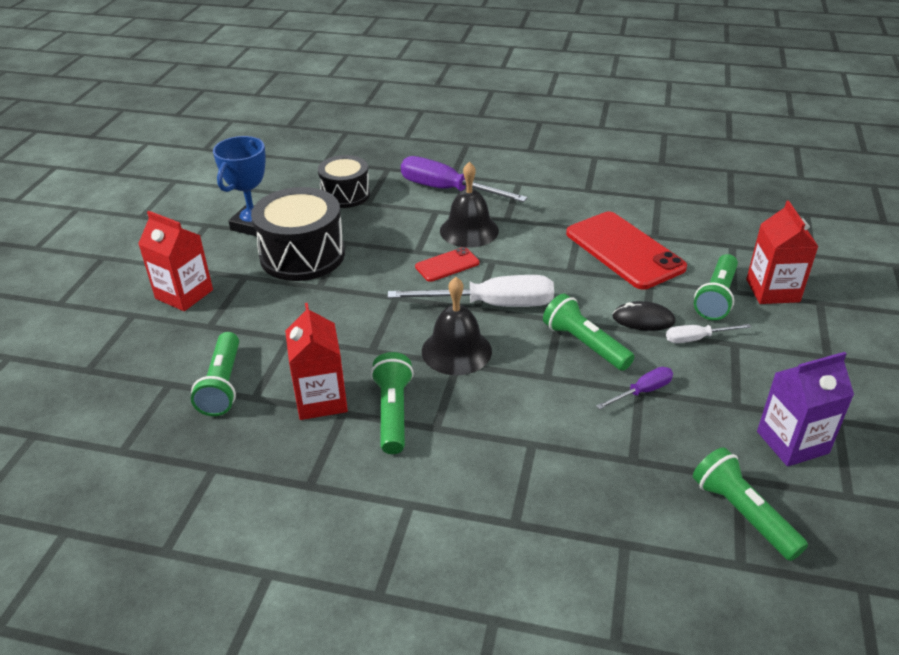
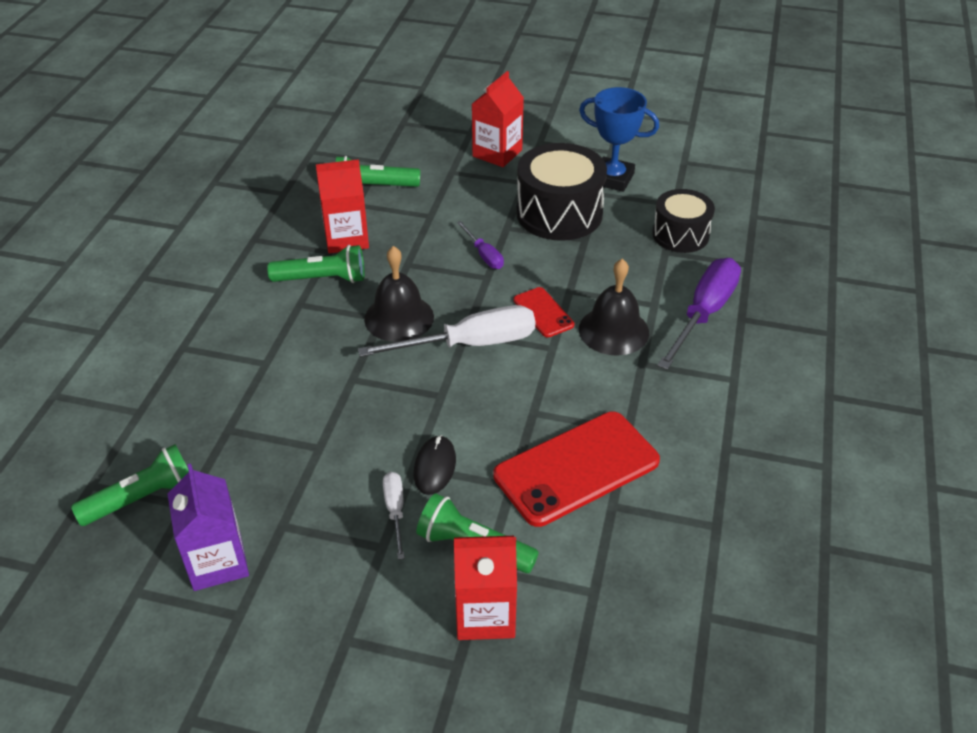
camera: 90 degrees right, 5 degrees up
(492, 305) = (470, 344): white screwdriver -> white screwdriver turned 105 degrees counterclockwise
(585, 344) = (396, 412): green flashlight -> none
(642, 392) = (317, 449): purple screwdriver -> purple screwdriver (484, 255)

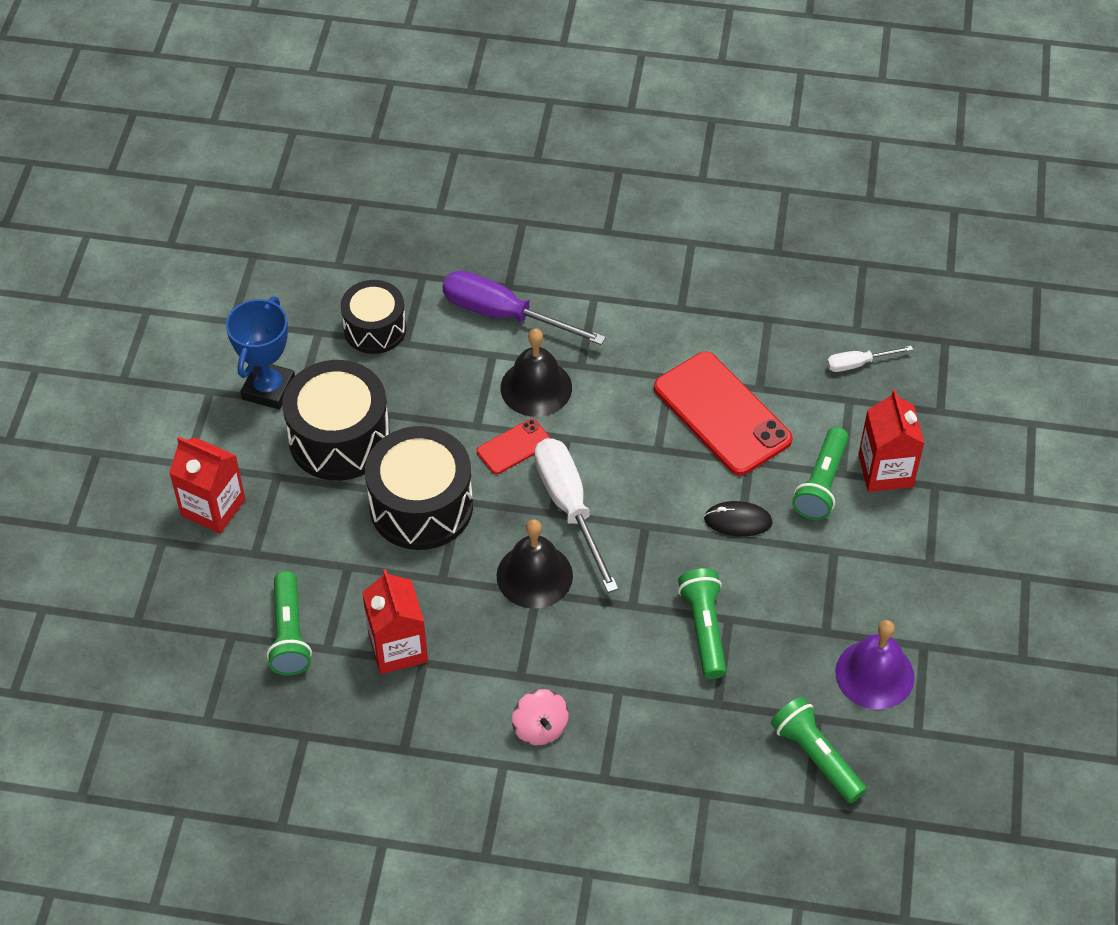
camera: 95 degrees left, 10 degrees up
(217, 562) = (874, 674): purple carton -> purple bell
(245, 312) = (540, 728): none -> pink spinning top
(322, 279) = (475, 660): green flashlight -> green flashlight (704, 629)
(395, 511) = (793, 545): white screwdriver -> white screwdriver (858, 364)
(484, 255) = (421, 506): purple screwdriver -> black drum

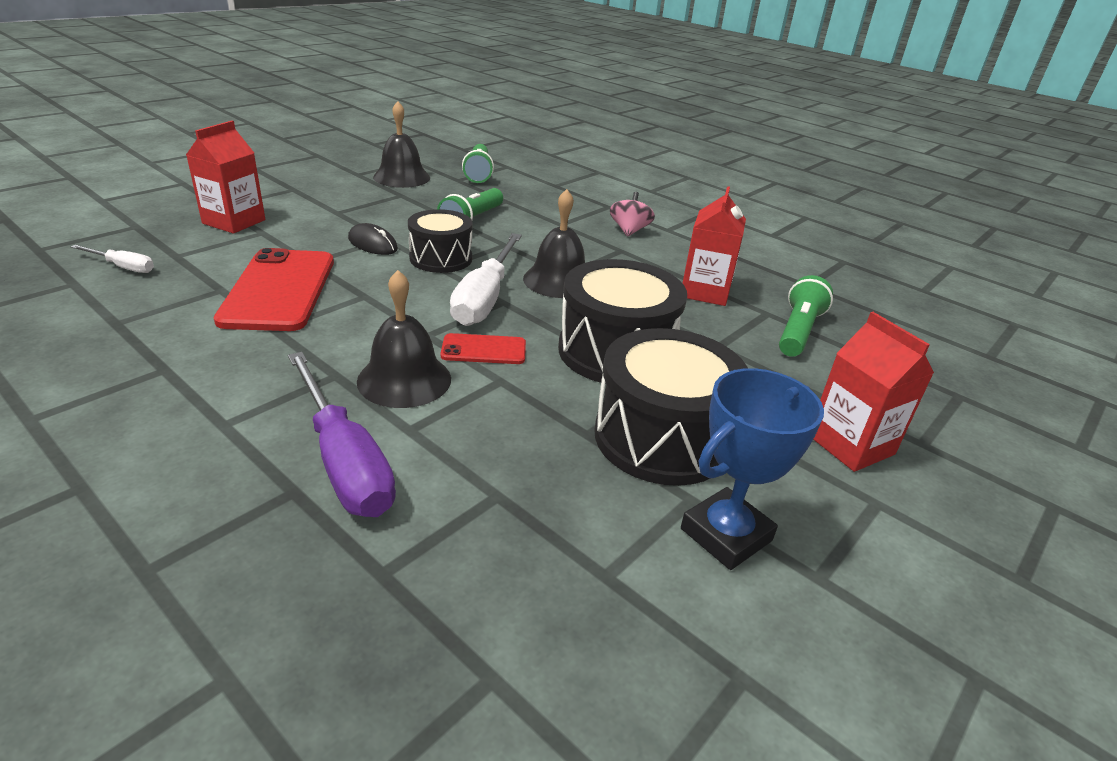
camera: 150 degrees left, 20 degrees down
(375, 329) = (521, 534): black drum -> black drum (441, 258)
(821, 483) = (285, 234): green flashlight -> none
(874, 674) = (401, 177): purple bell -> black bell

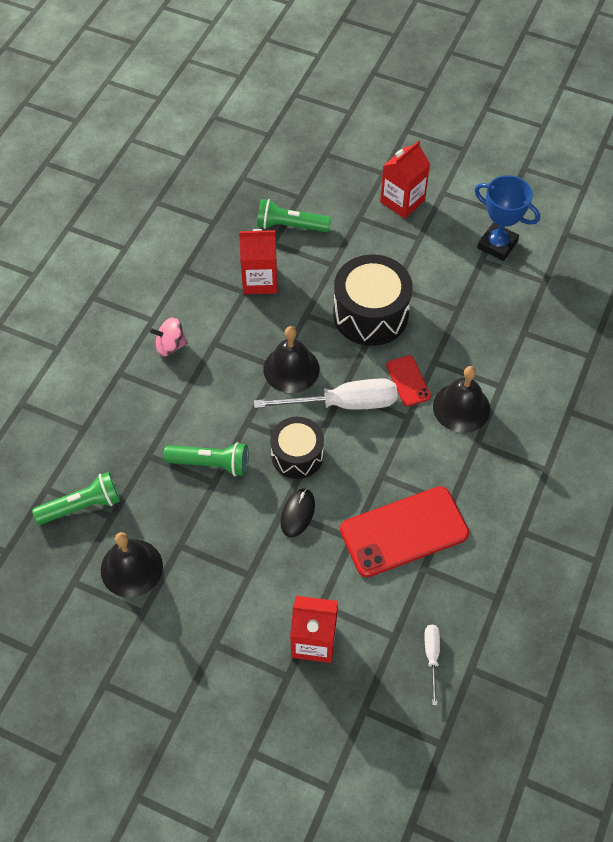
camera: 105 degrees left, 25 degrees up
(344, 461) = (539, 402): purple screwdriver -> none
(662, 437) = (442, 278): black drum -> none

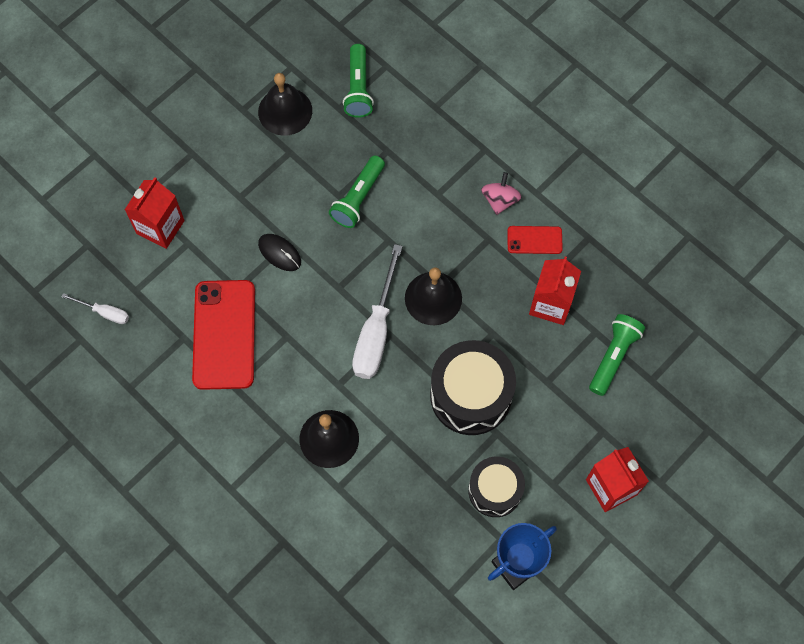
camera: 110 degrees right, 10 degrees up
(297, 455) = (337, 272): black drum -> black drum (495, 490)
(408, 381) = (378, 400): red phone -> red phone (534, 240)

